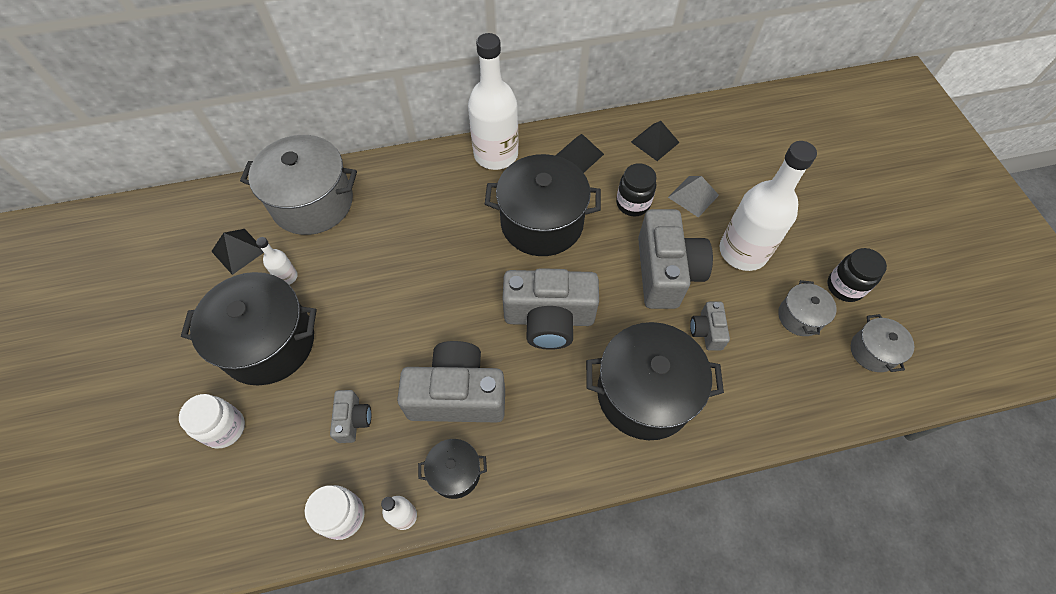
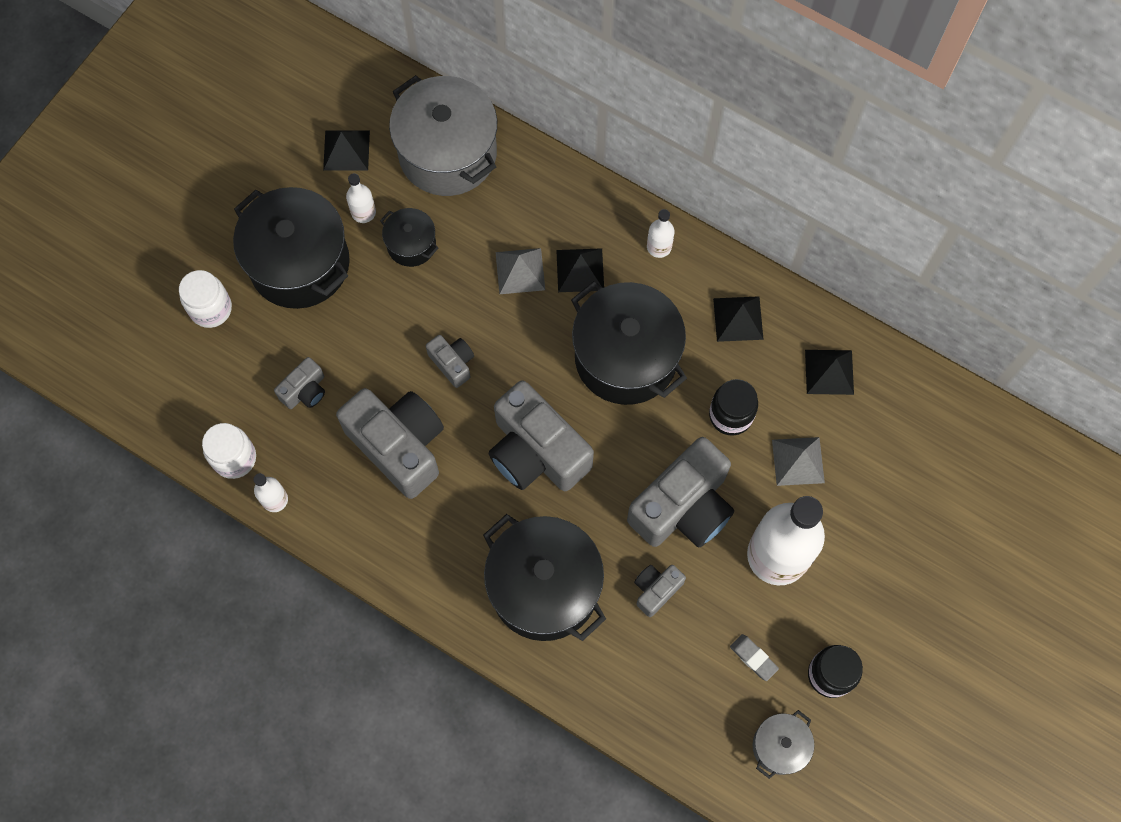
camera: 45 degrees right, 10 degrees up
(427, 229) = (520, 271): none -> grey pyramid
(440, 314) = (452, 363): none -> grey camera
(455, 473) = (339, 504): black pot -> black pot (411, 245)
(464, 200) = (580, 270): none -> black pyramid
(496, 154) = (659, 247): white bottle -> white bottle, size x0.43
(800, 317) = (753, 658): grey pot -> grey eraser

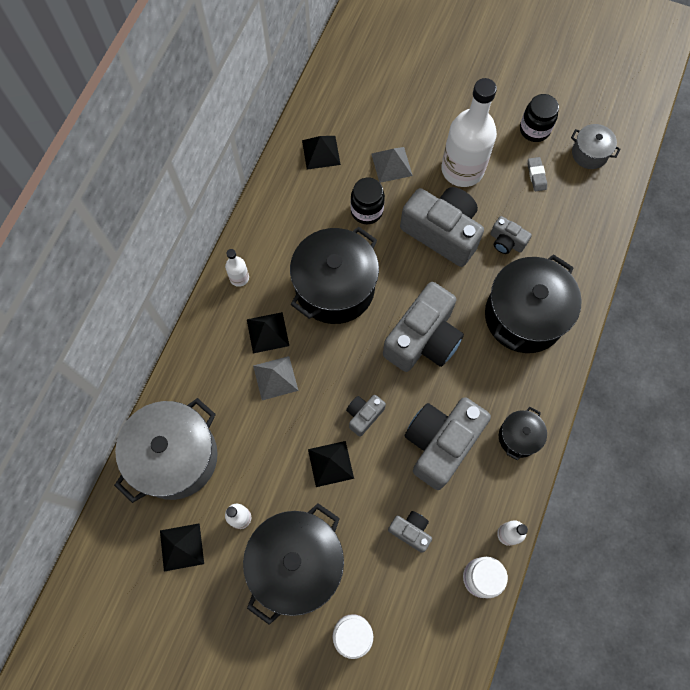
camera: 100 degrees left, 0 degrees up
(411, 245) = (265, 470): black pot -> black pot (518, 437)
(738, 319) = (290, 215): black pyramid -> black pyramid (331, 463)
(753, 658) = (536, 175): grey eraser -> grey eraser turned 45 degrees counterclockwise

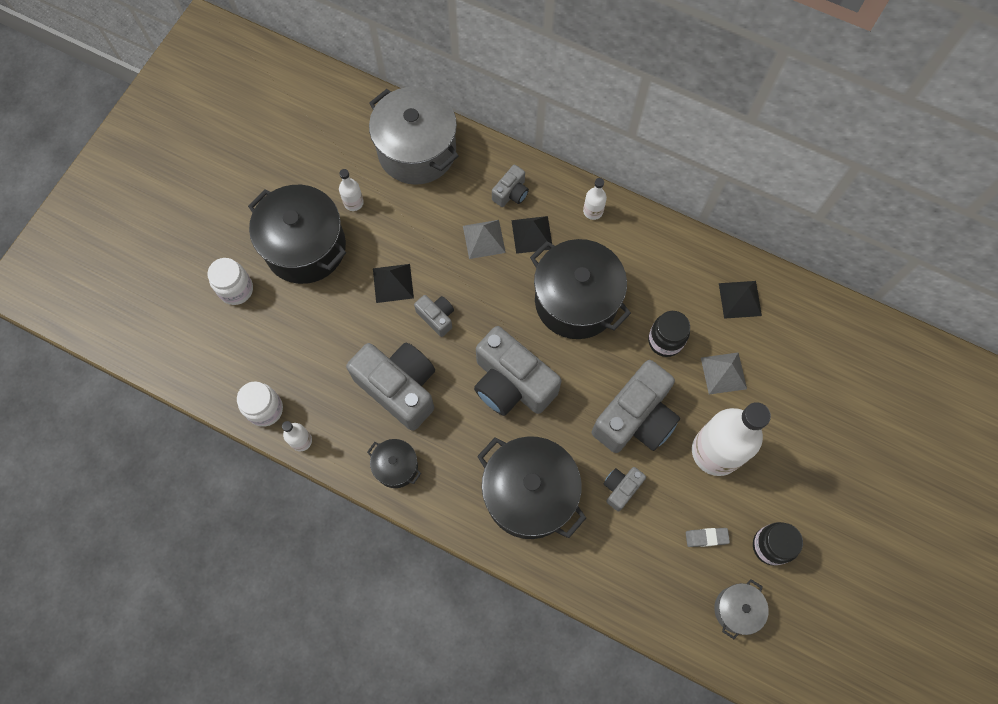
camera: 95 degrees right, 0 degrees up
(182, 547) = (335, 154): black pyramid -> none
(410, 531) = (318, 349): grey camera -> grey camera (511, 193)

